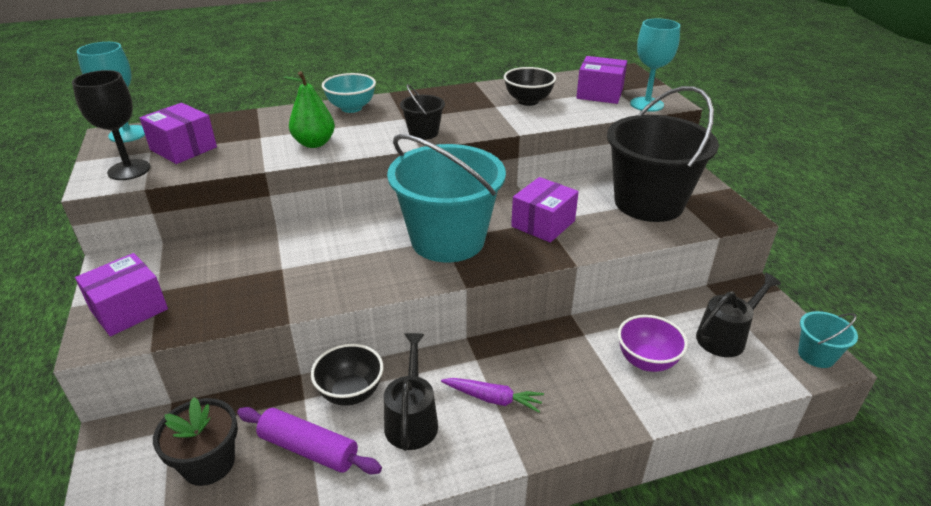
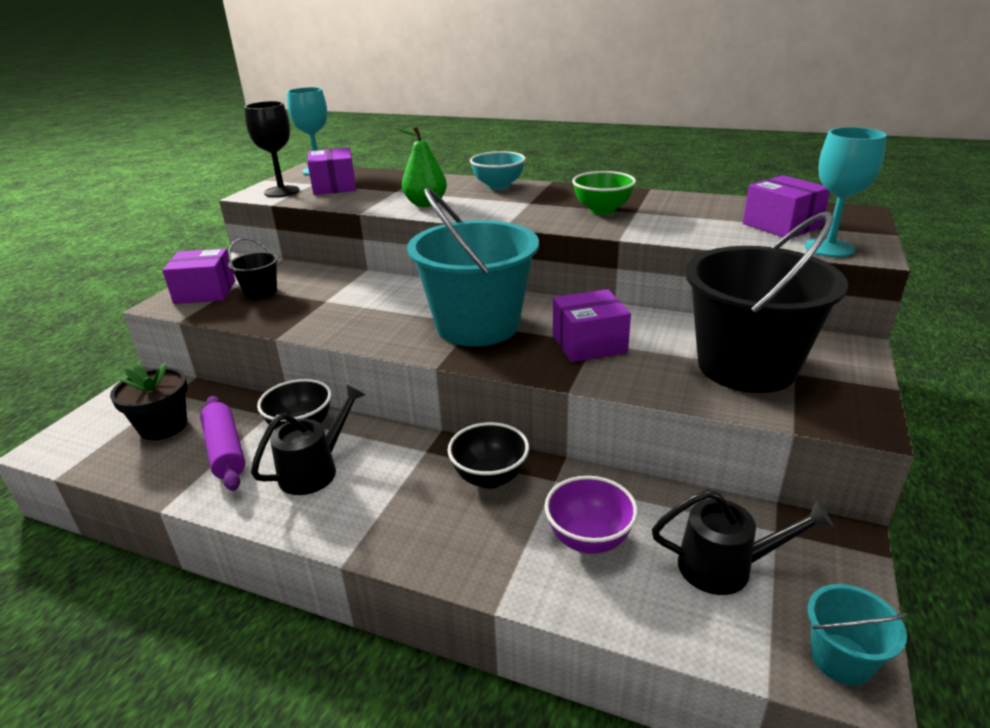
camera: 40 degrees right, 5 degrees down
(423, 133) = (527, 217): black bucket -> black bucket (260, 292)
(470, 111) = (602, 210): none -> green bowl
(493, 399) = (396, 489): purple carrot -> none
(528, 101) = (679, 215): black bowl -> black bowl (490, 477)

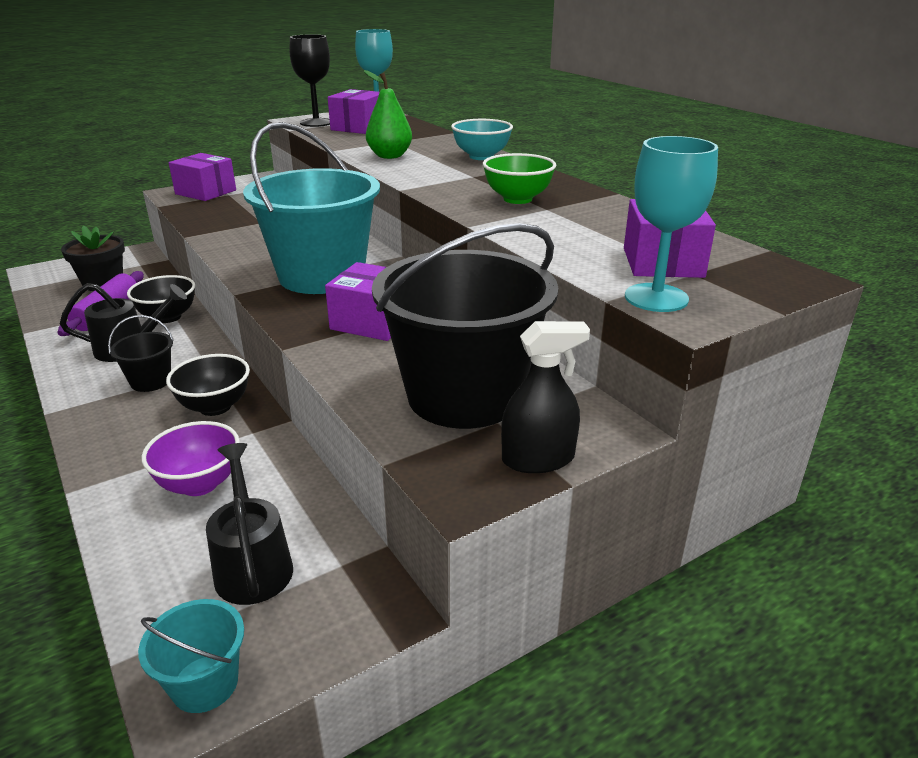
camera: 35 degrees right, 0 degrees up
(260, 292) = (236, 202): black bucket -> black bucket (151, 381)
(726, 567) = (252, 564): black watering can -> black watering can turned 150 degrees counterclockwise
(857, 384) = (538, 459): none -> black spray bottle

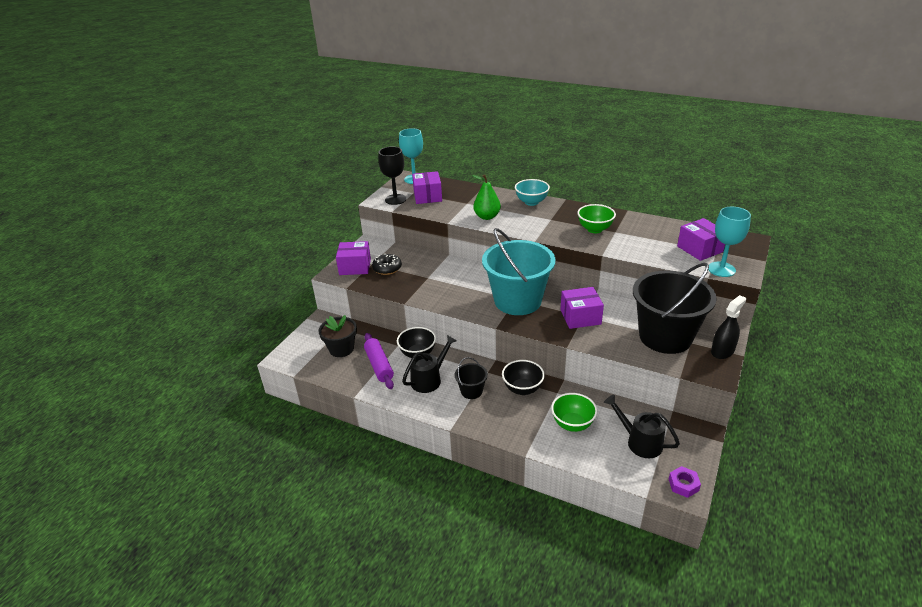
camera: 30 degrees left, 5 degrees up
(199, 484) = (572, 424): purple bowl -> green bowl
(205, 683) = (683, 484): turquoise bucket -> purple nut
(235, 202) = (387, 268): none -> black donut

